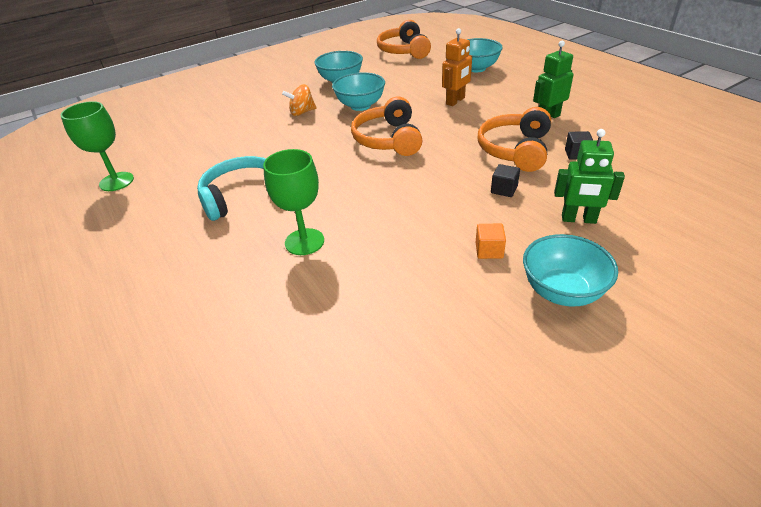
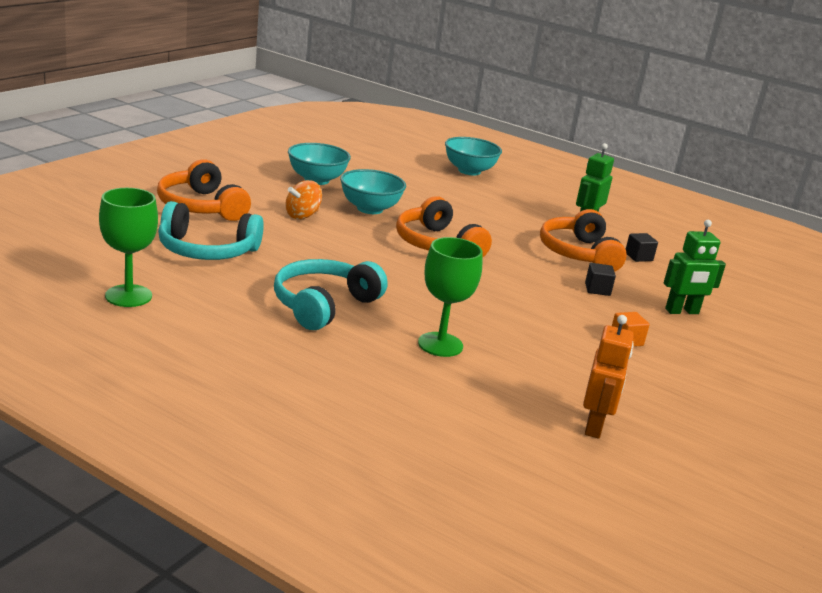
camera: 30 degrees left, 15 degrees down
(205, 143) = (207, 250): none -> turquoise headphones
(404, 50) = (364, 147): orange headphones -> orange headphones (201, 206)
(455, 101) = (476, 205): orange robot -> orange robot (594, 426)
(562, 291) = (711, 367): turquoise bowl -> none

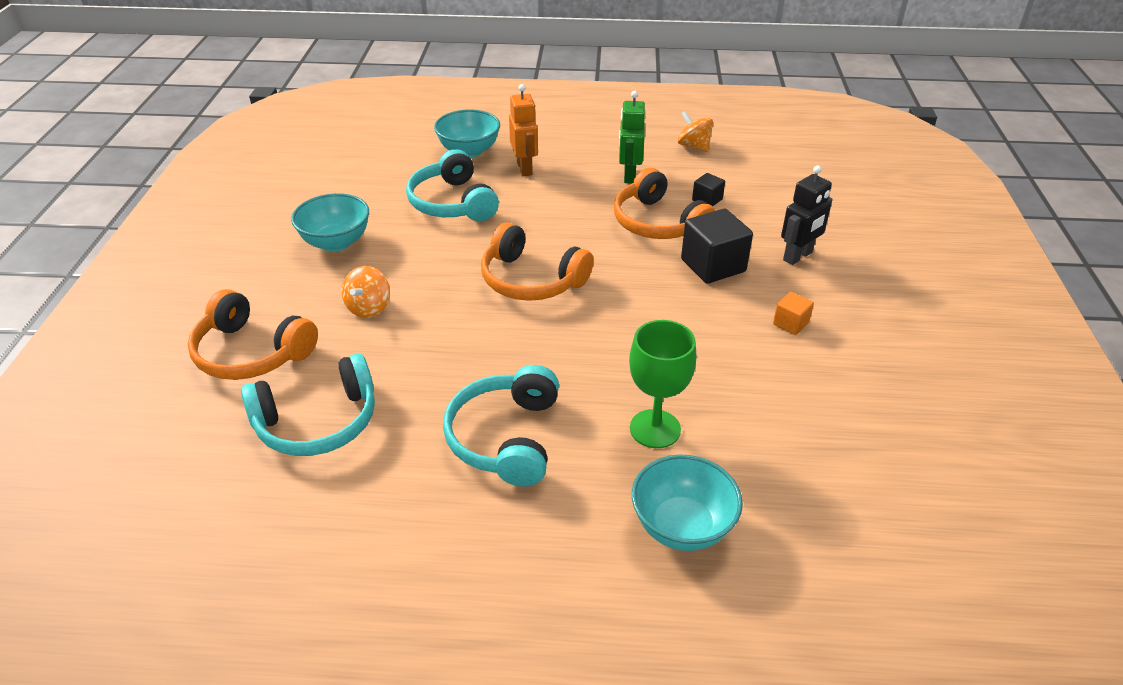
camera: 25 degrees left, 15 degrees up
(128, 296) = (298, 552): green goblet -> none
(370, 209) = (425, 260): turquoise bowl -> turquoise bowl (682, 526)
(424, 190) = (453, 203): none -> turquoise headphones
(594, 426) = (863, 459): orange robot -> orange robot (525, 168)
(597, 289) = (713, 265): black cube -> black cube, size x1.94
(665, 227) = (694, 146): none -> orange spinning top
(682, 311) = (798, 256): green robot -> black robot

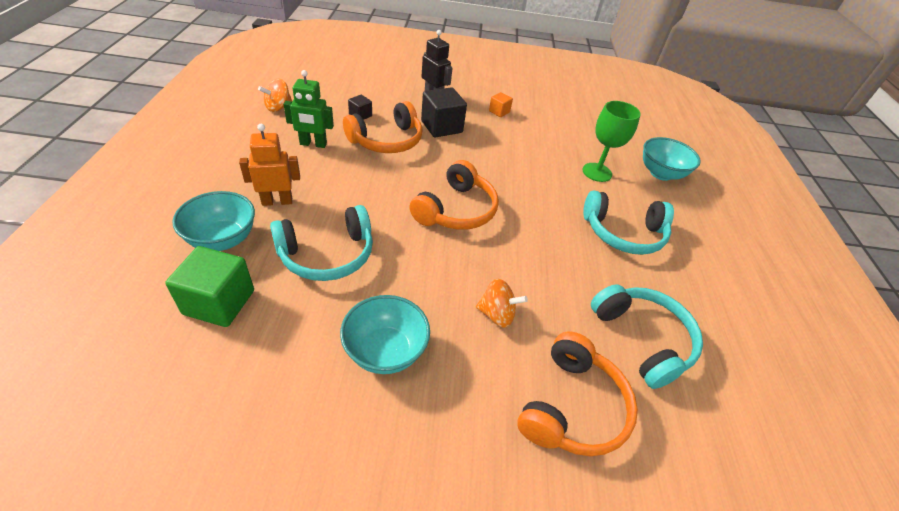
camera: 95 degrees left, 5 degrees up
(398, 162) = (219, 302): none -> green cube

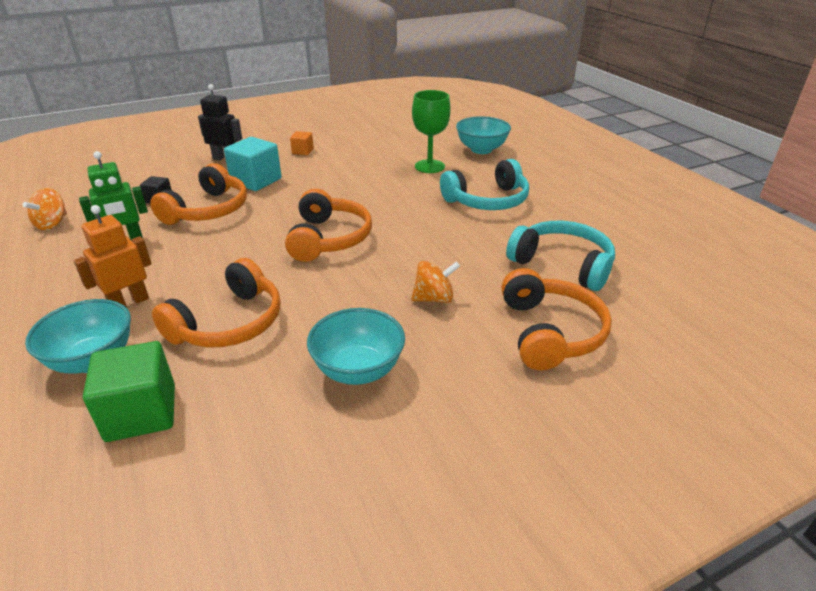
camera: 25 degrees left, 10 degrees down
(327, 254) = (228, 323): turquoise headphones -> orange headphones
(441, 127) = (256, 181): black cube -> turquoise cube

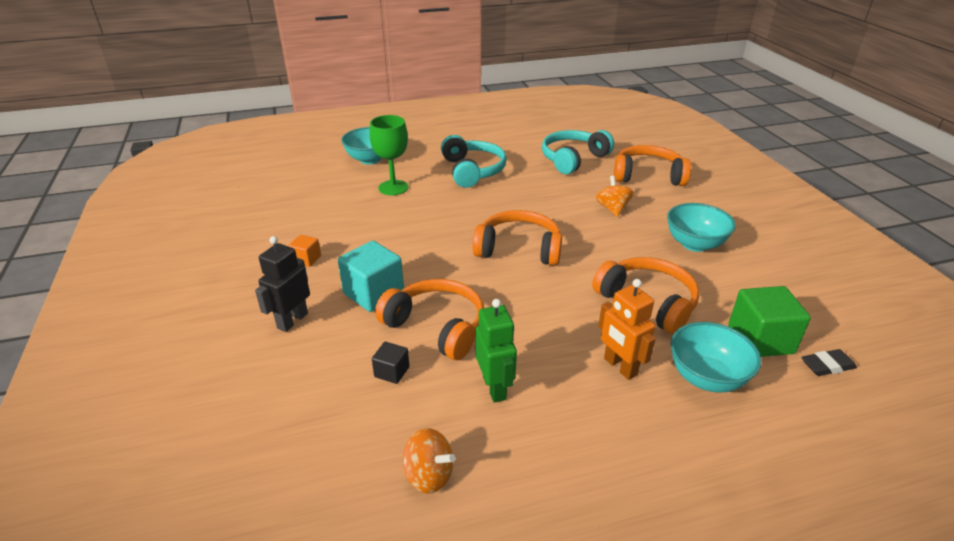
camera: 80 degrees left, 0 degrees up
(73, 475) = (827, 366): none -> black eraser

